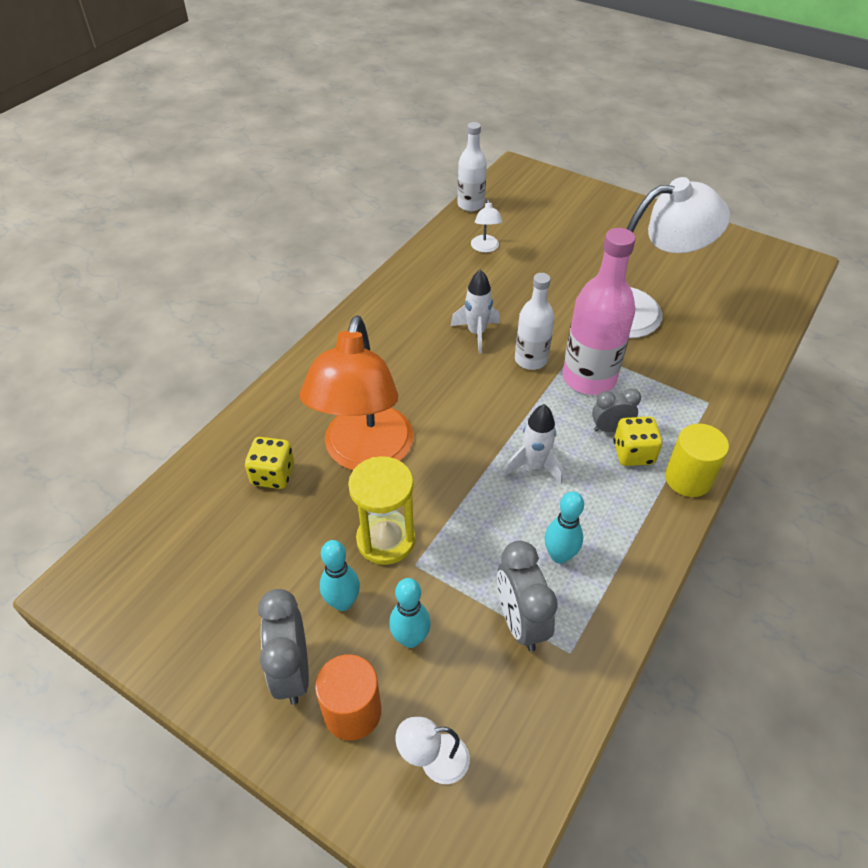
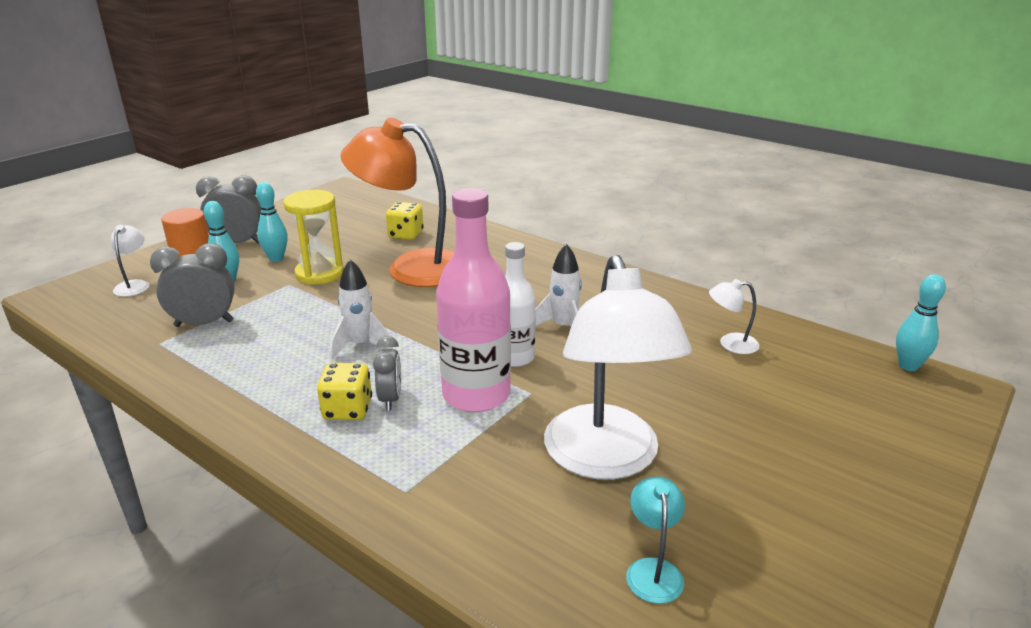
camera: 95 degrees right, 20 degrees down
(470, 205) = (829, 340): white bottle -> none
(559, 555) = (251, 348): turquoise bowling pin -> turquoise bowling pin (908, 366)
(688, 478) = (291, 445): yellow cylinder -> none
(723, 295) = (653, 570): none -> turquoise lamp

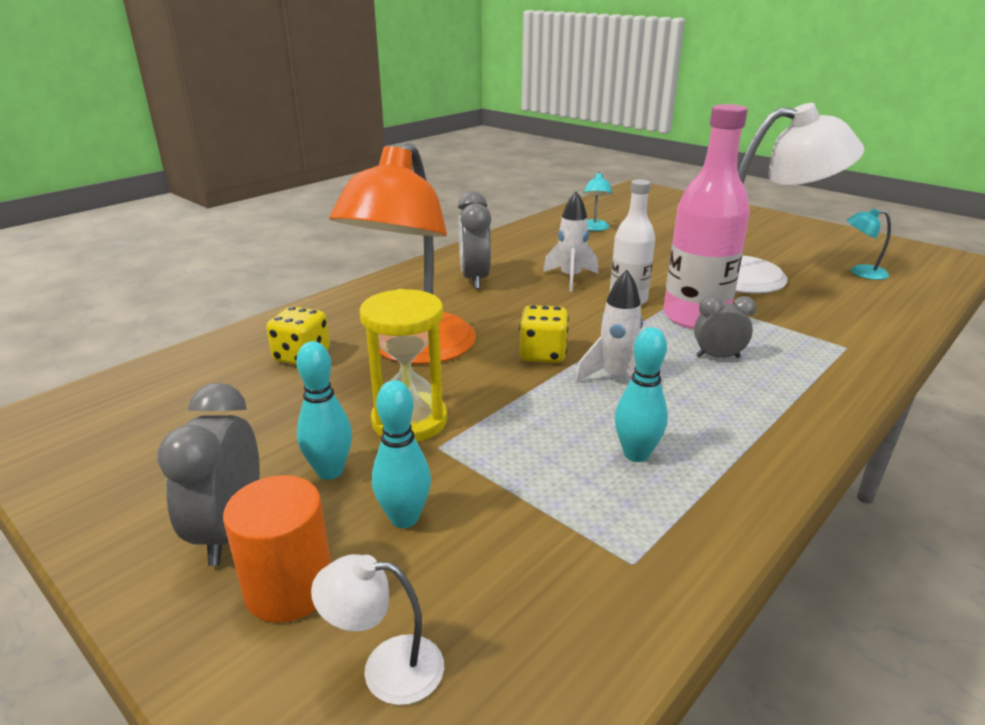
camera: 85 degrees left, 0 degrees up
(204, 323) = (565, 520): grey clock -> grey clock (474, 279)
(347, 410) = (746, 379): yellow dice -> yellow dice (542, 354)
(730, 344) = (594, 228): white lamp -> turquoise lamp
(908, 366) = (617, 193): turquoise bowling pin -> turquoise bowling pin (636, 454)

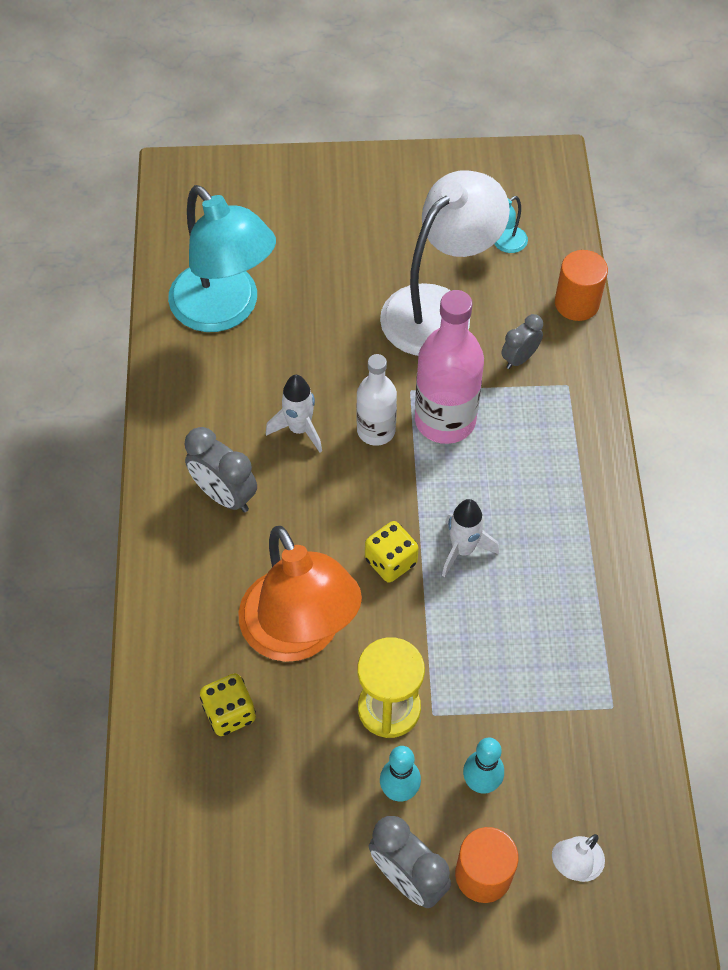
camera: 45 degrees left, 30 degrees up
(594, 228) = (225, 310): turquoise lamp -> turquoise lamp, size x2.46
(636, 454) = (542, 620): turquoise bowling pin -> none
(717, 357) = (502, 467): grey clock -> grey clock (519, 358)
(907, 316) = (576, 303): none -> orange cylinder

